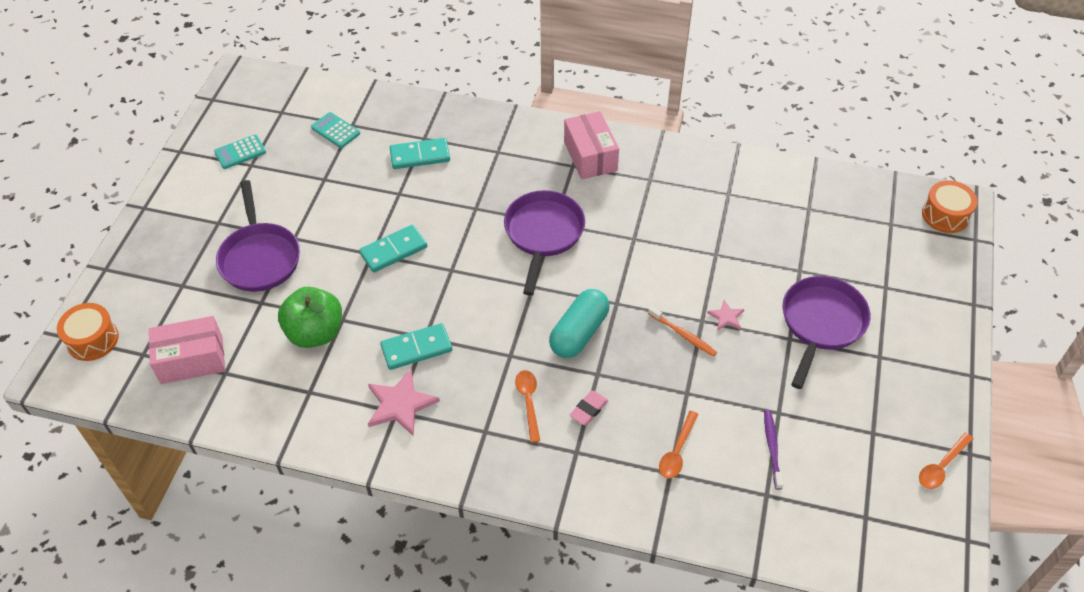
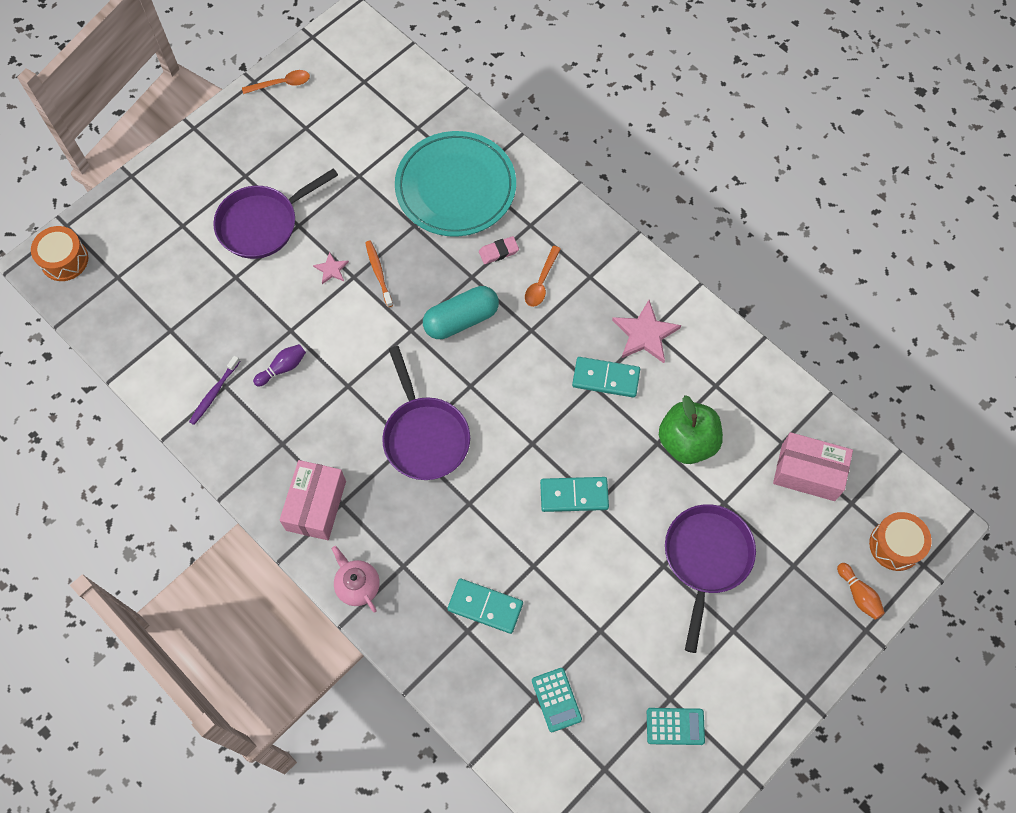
camera: 150 degrees left, 15 degrees up
(117, 290) = (858, 595): none -> orange bowling pin
(521, 128) = (357, 585): none -> pink teapot
(543, 234) = (424, 436): purple pan -> purple pan turned 60 degrees counterclockwise
(677, 451) = (455, 187): orange spoon -> turquoise plate
(696, 226) = (283, 368): none -> purple bowling pin
(772, 448) = (386, 154): purple toothbrush -> purple toothbrush (214, 393)

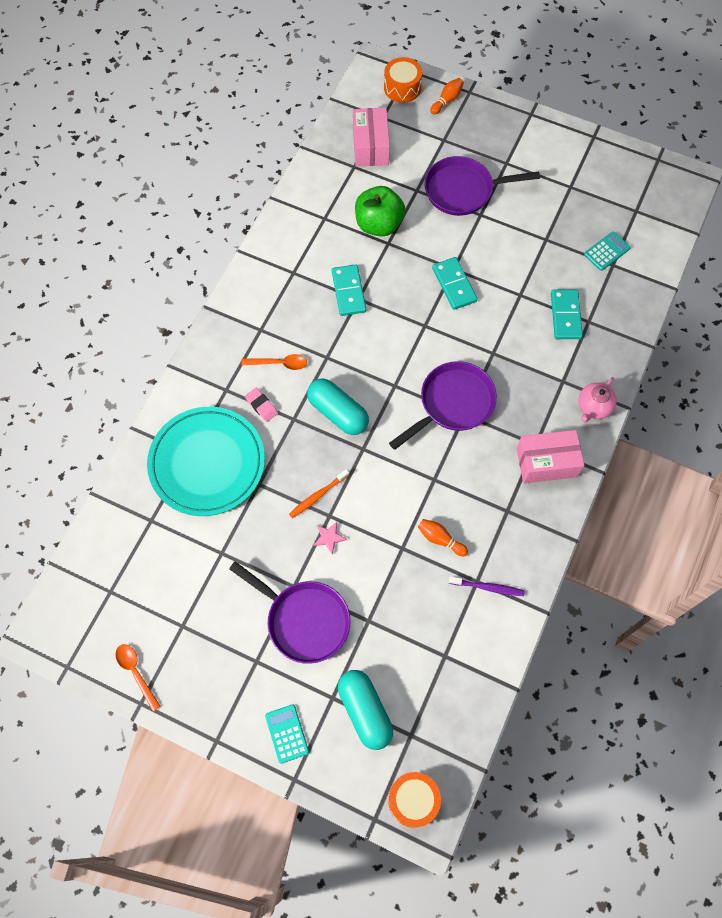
camera: 110 degrees left, 0 degrees up
(157, 247) = (365, 711): none -> turquoise capsule
(283, 368) = (440, 539): purple bowling pin -> orange bowling pin
(645, 334) = (299, 276): pink star -> none
(675, 726) = (587, 179): turquoise calculator -> turquoise calculator (287, 733)

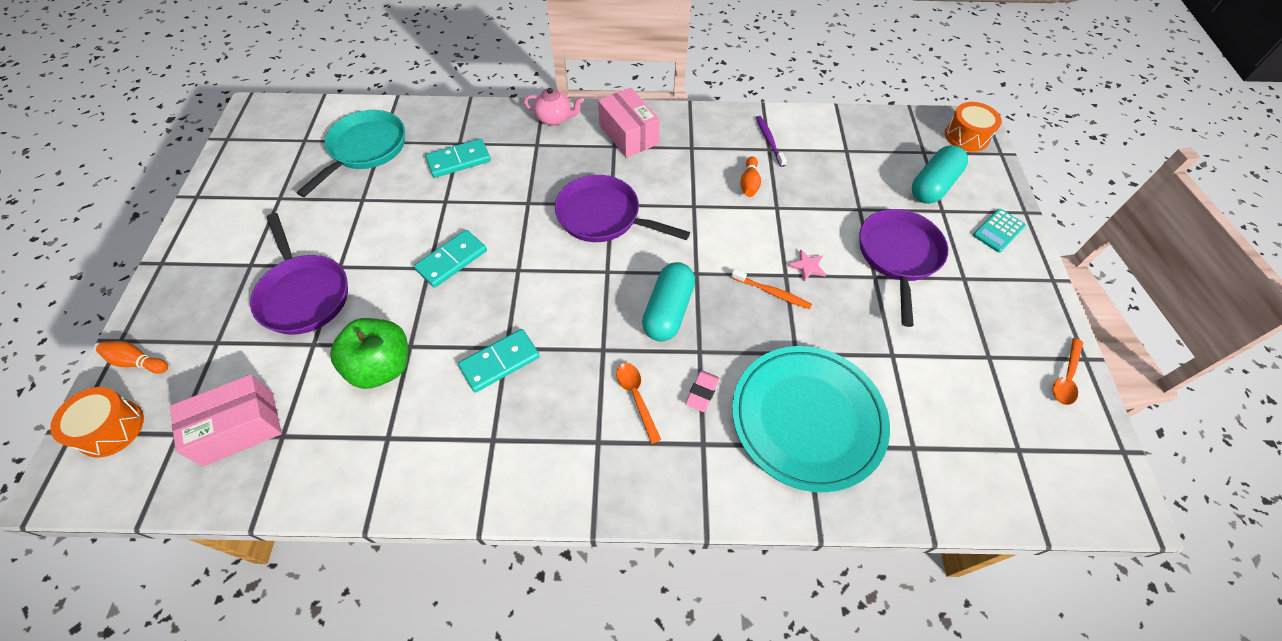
camera: 115 degrees left, 10 degrees down
(606, 251) = (365, 149): turquoise calculator -> turquoise pan

